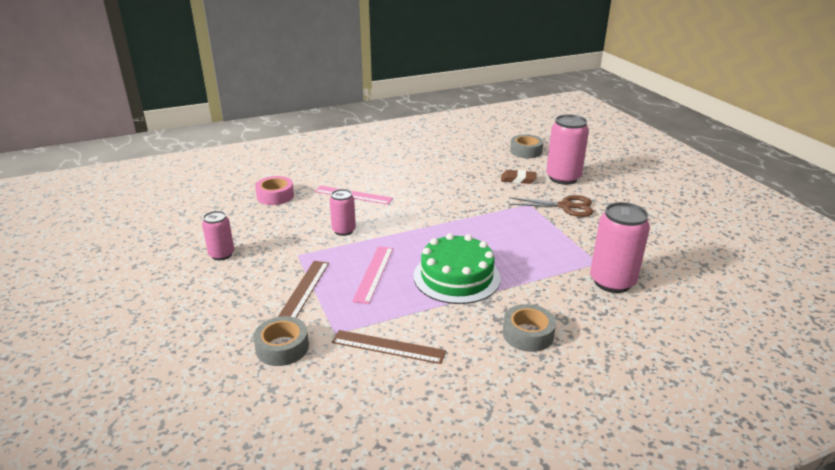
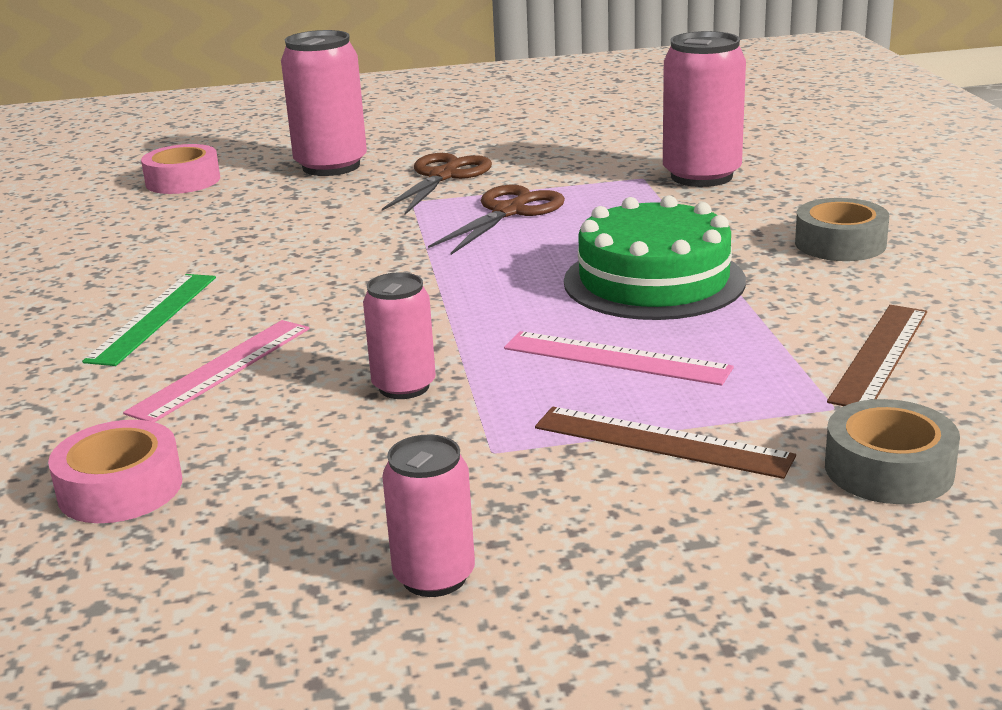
camera: 75 degrees left, 5 degrees down
(391, 175) = (154, 318): none -> green ruler
(518, 179) = (303, 199): brown eraser -> none
(526, 151) = (183, 181): grey tape -> pink tape
(527, 229) = (509, 212): none -> brown scissors

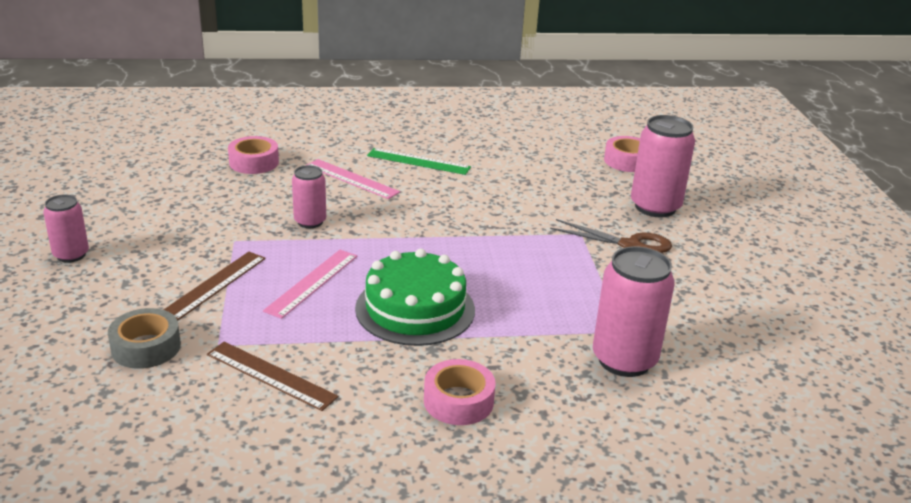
camera: 90 degrees right, 5 degrees up
(434, 577) = (145, 222): pink can -> pink can (71, 255)
(509, 212) = (553, 267): brown scissors -> none
(840, 243) = (458, 401): grey tape -> pink tape

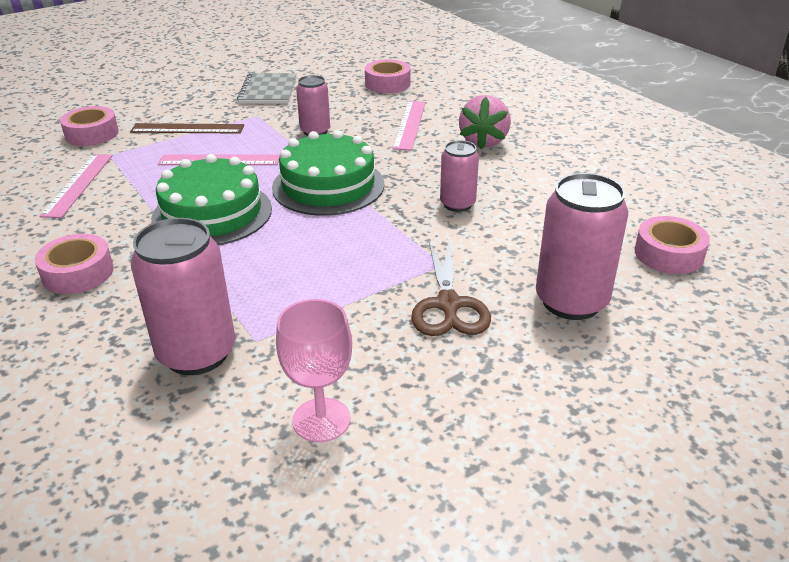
camera: 65 degrees right, 5 degrees up
(71, 255) = (190, 77): pink can -> pink can (457, 204)
(146, 347) = (92, 134): grey tape -> pink tape
(182, 220) = (268, 91): none -> grey notebook
(271, 375) = (78, 184): brown ruler -> pink ruler
(418, 161) = (483, 141): green ruler -> pink strawberry
(422, 243) = (328, 186): none -> green cake
(725, 326) = (321, 420): none -> pink goblet

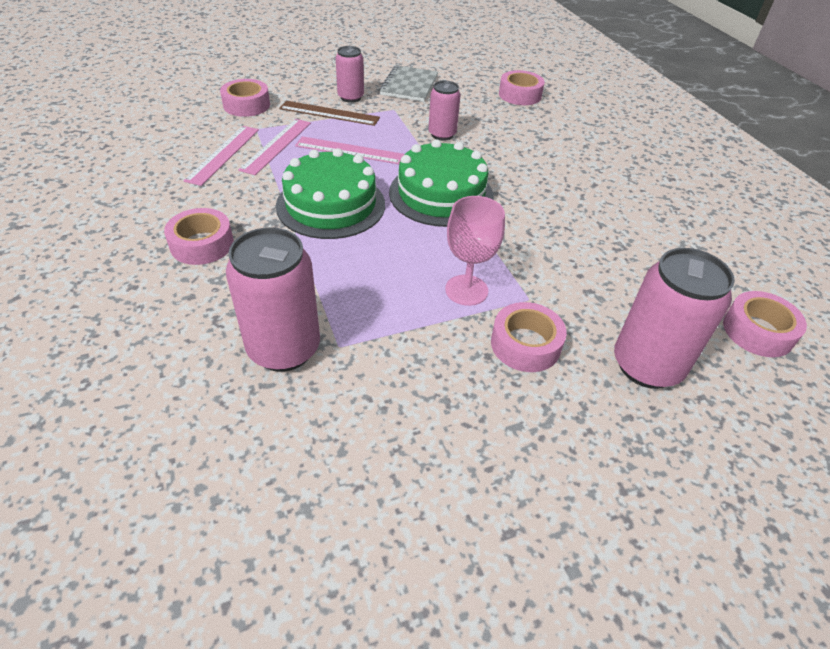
camera: 10 degrees right, 10 degrees up
(321, 420) = (379, 445): pink goblet -> pink goblet (466, 290)
(410, 124) = (531, 142): pink ruler -> pink ruler (276, 146)
(448, 304) = (525, 344): brown scissors -> pink tape
(457, 204) = (558, 236): pink can -> pink can (350, 97)
(483, 141) = (598, 172): pink strawberry -> none

